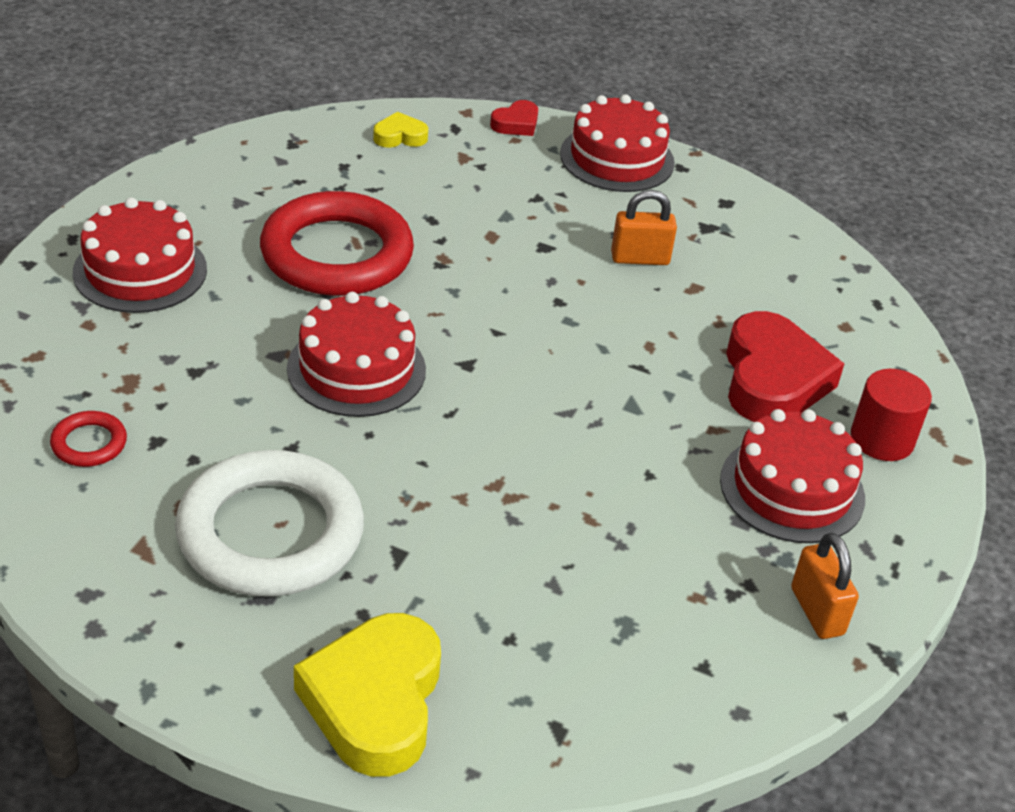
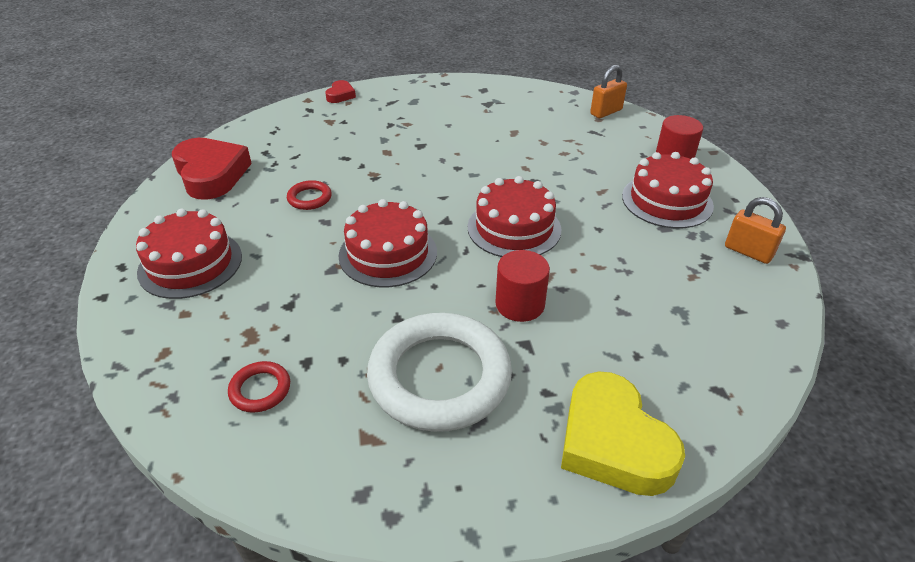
camera: 30 degrees left, 0 degrees up
(337, 254) = (309, 198): red ring -> red ring, size x0.42
(400, 136) = (282, 125): yellow heart -> none
(441, 508) = (520, 304): none -> red cylinder
(617, 158) = (409, 91): red cake -> red cake (514, 228)
(640, 258) = (473, 130): orange padlock -> orange padlock (606, 112)
(772, 379) = (597, 156): red heart -> red heart (211, 174)

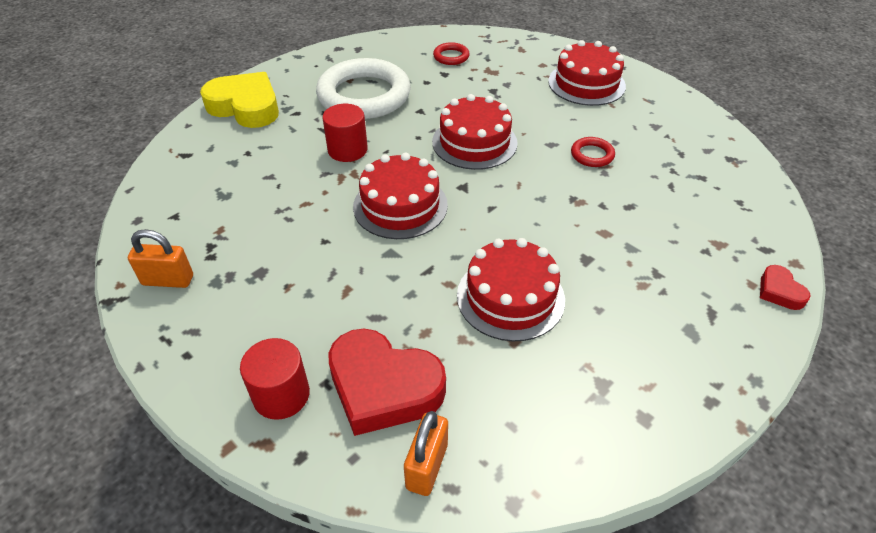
camera: 145 degrees right, 5 degrees up
(211, 174) = (697, 138): red heart -> red heart (383, 387)
(667, 201) = (268, 311): red cake -> red cake (510, 297)

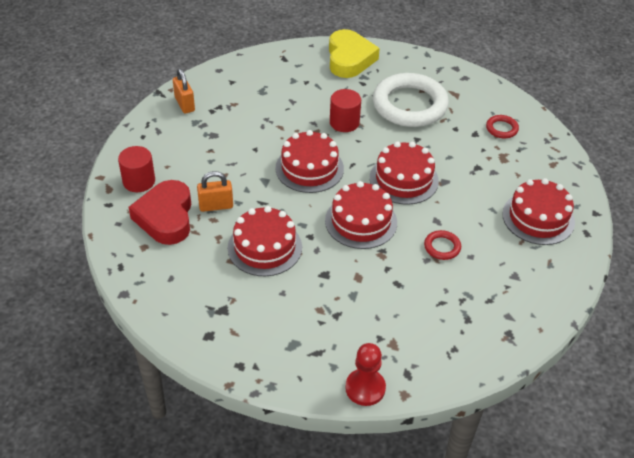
camera: 60 degrees right, 0 degrees up
(427, 466) = (127, 252): orange padlock -> orange padlock (216, 206)
(518, 197) = (361, 221): none -> red cake
(779, 291) = (365, 388): red heart -> red pawn

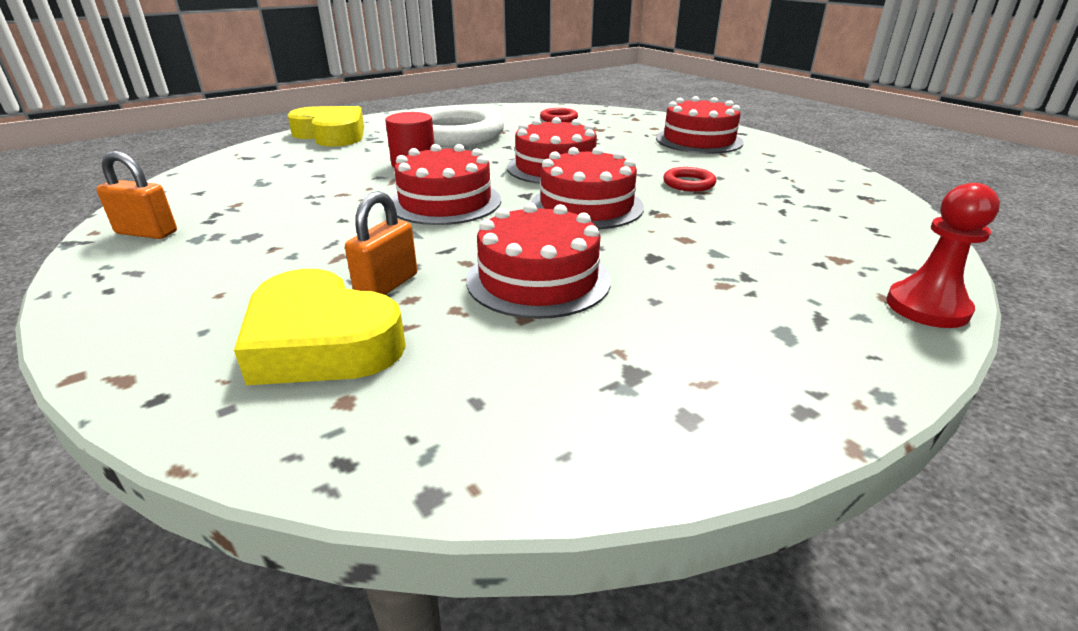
camera: 50 degrees left, 15 degrees down
(139, 181) = (185, 335): red cylinder -> none
(166, 217) = (321, 342): red heart -> yellow heart

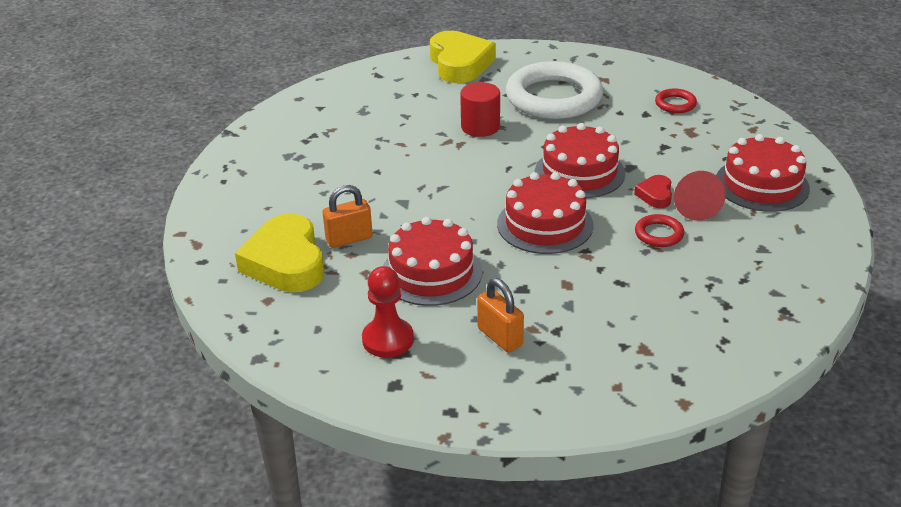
camera: 40 degrees right, 5 degrees up
(146, 233) = (267, 139): orange padlock -> orange padlock (500, 337)
(445, 202) = (455, 180): red cake -> none
(640, 164) = (655, 195): none -> red heart
(678, 161) = (694, 205): none -> red cone
(927, 307) = (629, 405): red pawn -> red pawn (388, 339)

